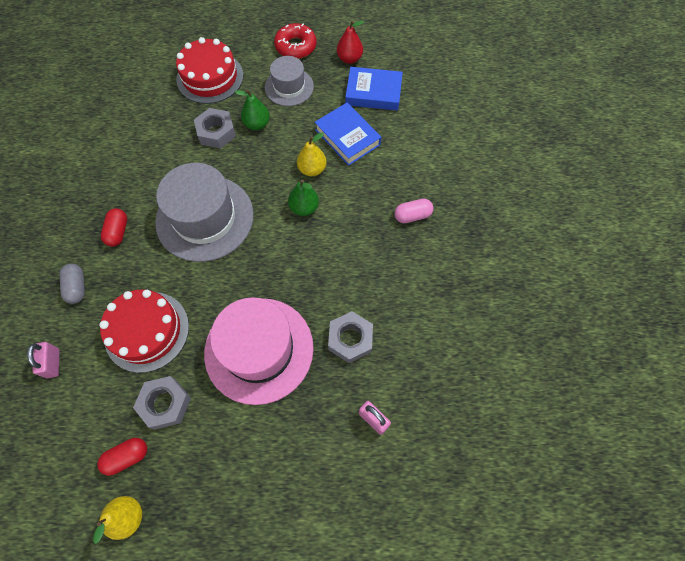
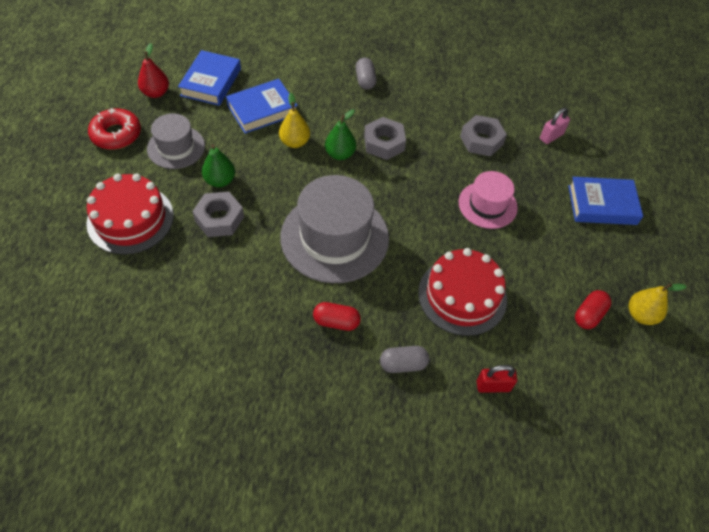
camera: 85 degrees left, 10 degrees down
(53, 363) = (493, 386): pink padlock -> red padlock
(127, 457) = (589, 315): red capsule -> red capsule turned 60 degrees clockwise
(165, 404) = (538, 282): grey nut -> grey nut (384, 143)
(259, 349) = (487, 205): pink hat -> pink hat, size x0.57
(275, 479) = (602, 205): none -> blue book
(412, 216) = (365, 80): pink capsule -> grey capsule

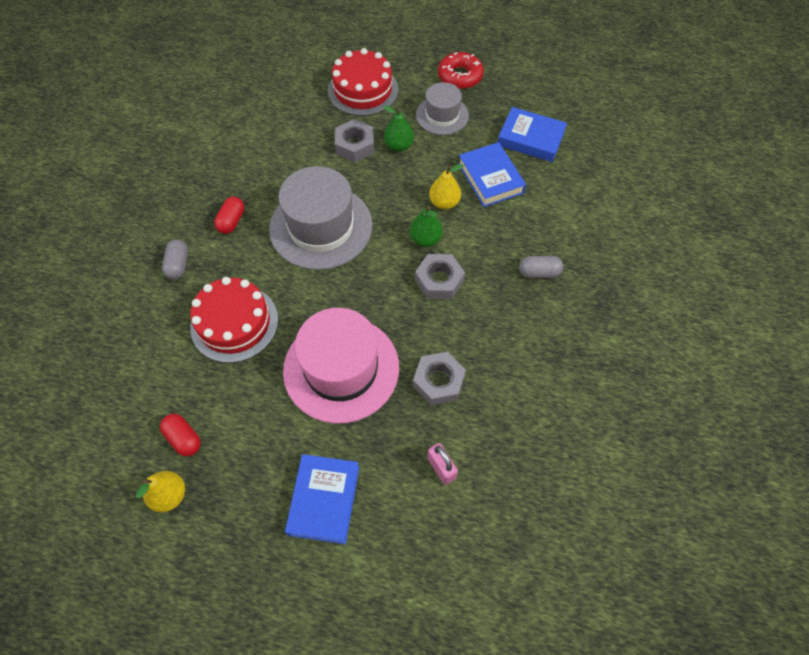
camera: 100 degrees right, 5 degrees up
(156, 93) = (514, 99): red pear -> none
(487, 205) = (341, 368): pink hat -> pink hat, size x1.75
(493, 386) = (137, 331): red padlock -> none

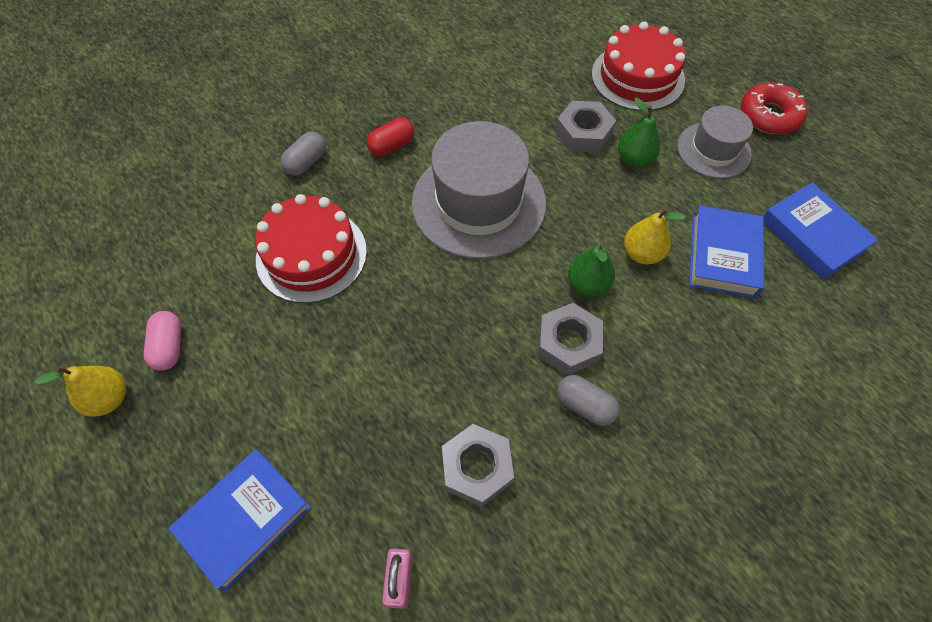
camera: 35 degrees right, 0 degrees up
(184, 438) = (169, 346): red capsule -> pink capsule
(341, 368) = (379, 376): pink hat -> none
(539, 273) = (705, 411): grey capsule -> grey capsule (585, 405)

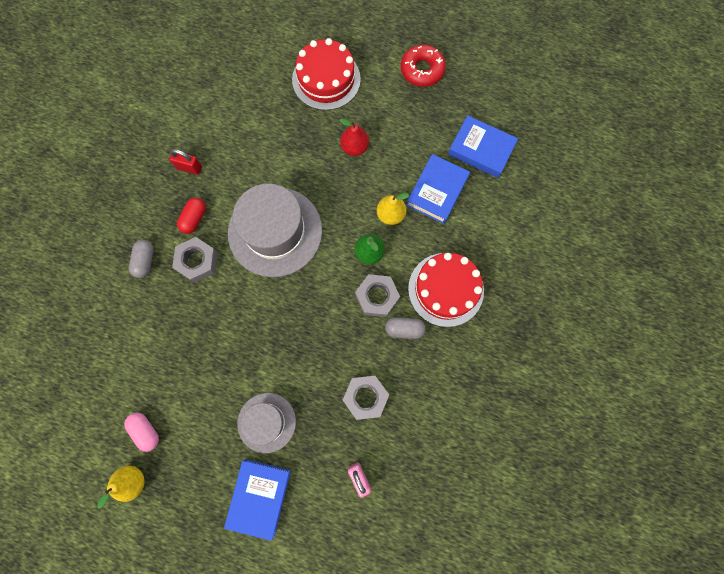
camera: 30 degrees left, 15 degrees up
(311, 255) = (192, 324): red cake -> red cake (445, 289)
(421, 94) = (189, 167): none -> red padlock
(583, 133) = (313, 144): grey nut -> grey nut (197, 261)
(634, 159) = (354, 147): green pear -> red pear
(713, 150) = (399, 115): grey hat -> grey hat (266, 422)
(723, 256) = (437, 191): blue book -> blue book turned 45 degrees clockwise

